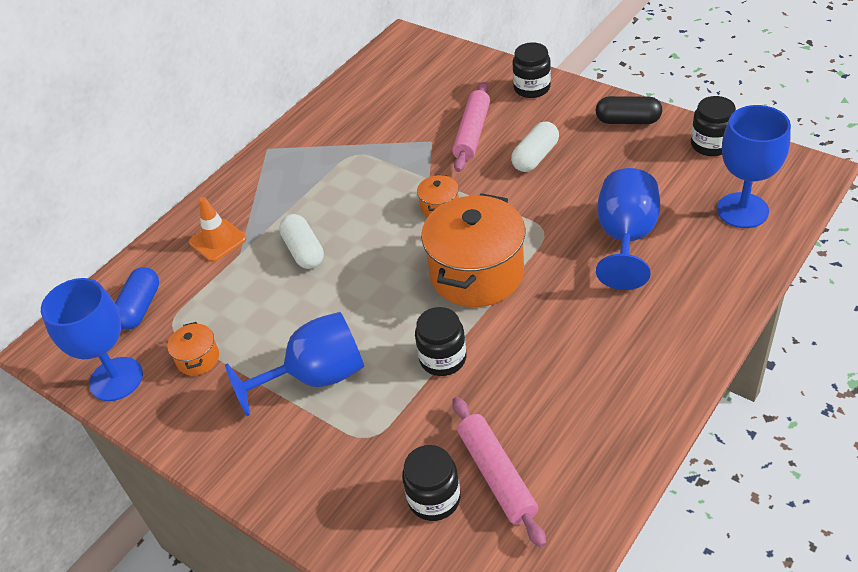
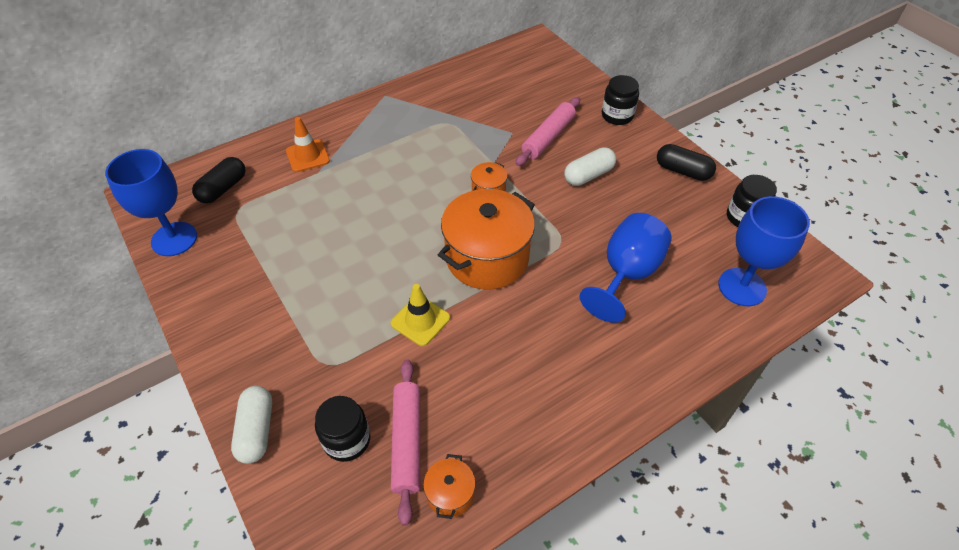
camera: 15 degrees right, 5 degrees up
(140, 308) = (223, 189): blue capsule -> black capsule
(198, 359) = (239, 246): orange pot -> orange pot (450, 494)
(303, 251) = (365, 188): white capsule -> white capsule (256, 430)
(316, 377) = (316, 296): blue goblet -> none
(443, 359) = (420, 320): black jar -> yellow traffic cone

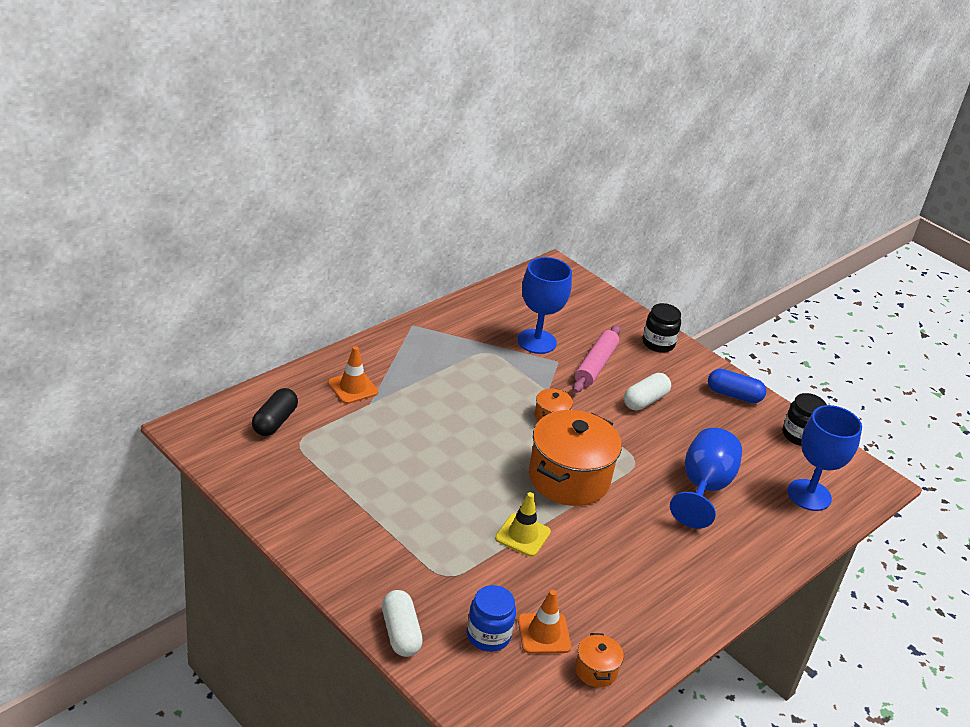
camera: 15 degrees left, 15 degrees down
(174, 239) = (243, 471): blue goblet -> blue goblet (536, 341)
(347, 440) = (488, 635): black jar -> blue jar
(407, 442) = (544, 633): pink rolling pin -> orange traffic cone
(682, 171) = (734, 395): black capsule -> blue capsule

